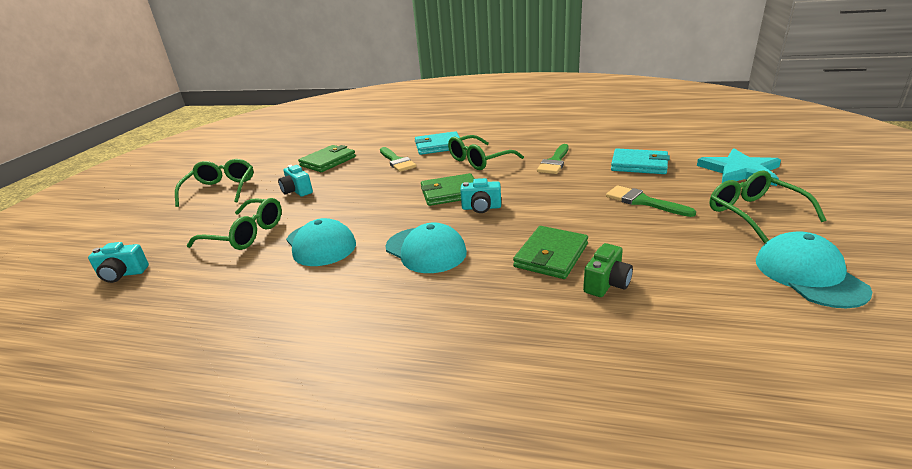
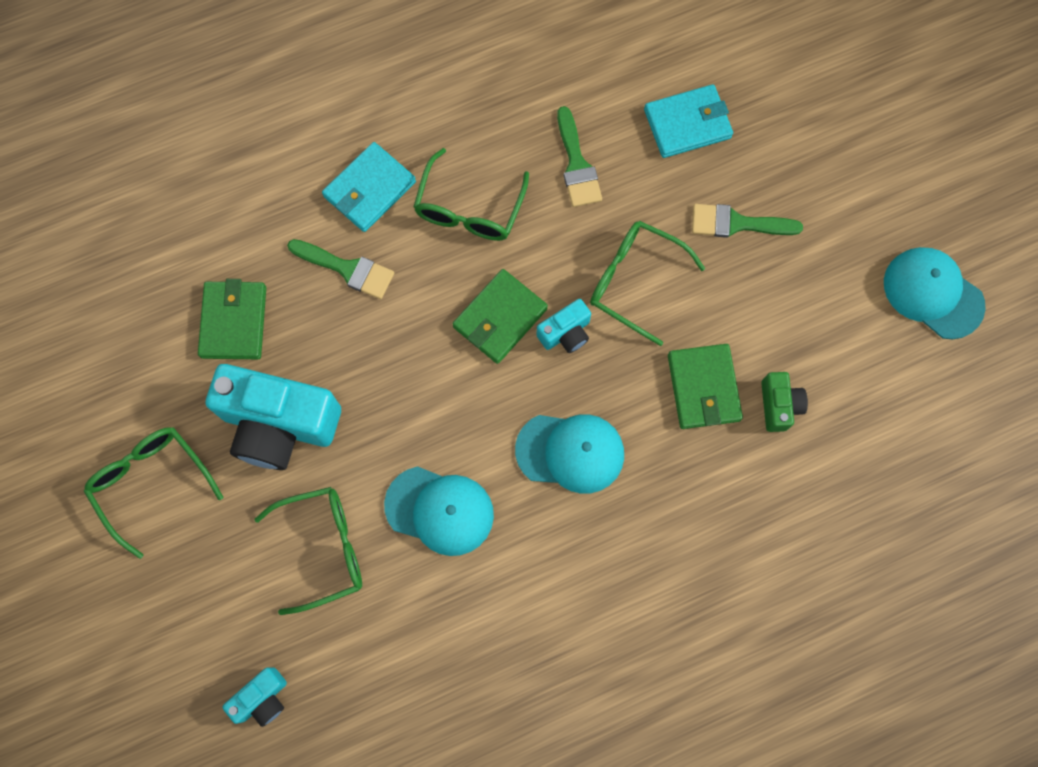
camera: 40 degrees left, 45 degrees up
(297, 191) = (279, 424): turquoise camera -> turquoise camera, size x2.12
(740, 171) = (808, 89): turquoise star -> none
(753, 213) = (855, 194): green glasses -> green glasses (634, 281)

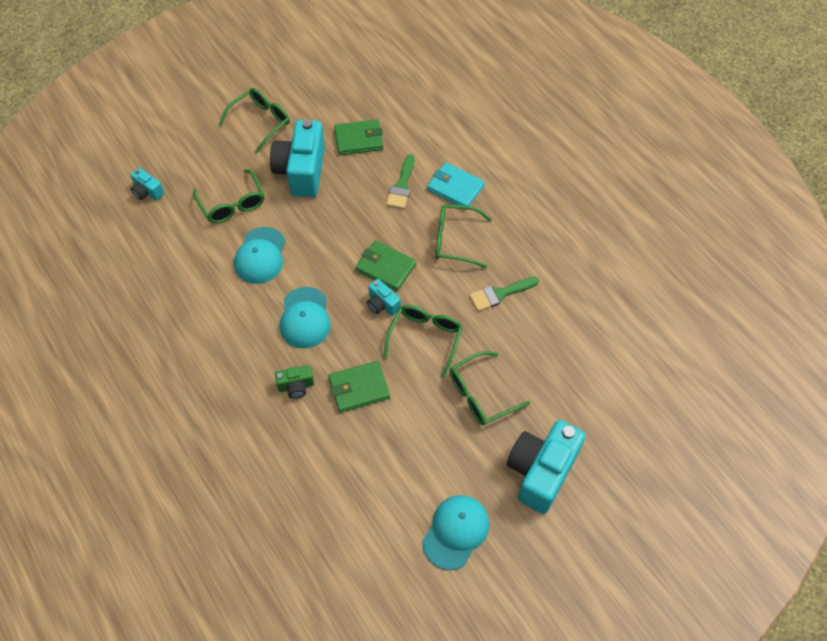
camera: 80 degrees right, 15 degrees down
(687, 124) = (547, 355): turquoise wallet -> none
(736, 223) = (480, 395): green brush -> green glasses
(778, 405) = (354, 436): green camera -> green camera (296, 386)
(859, 170) = (541, 471): none -> turquoise camera

